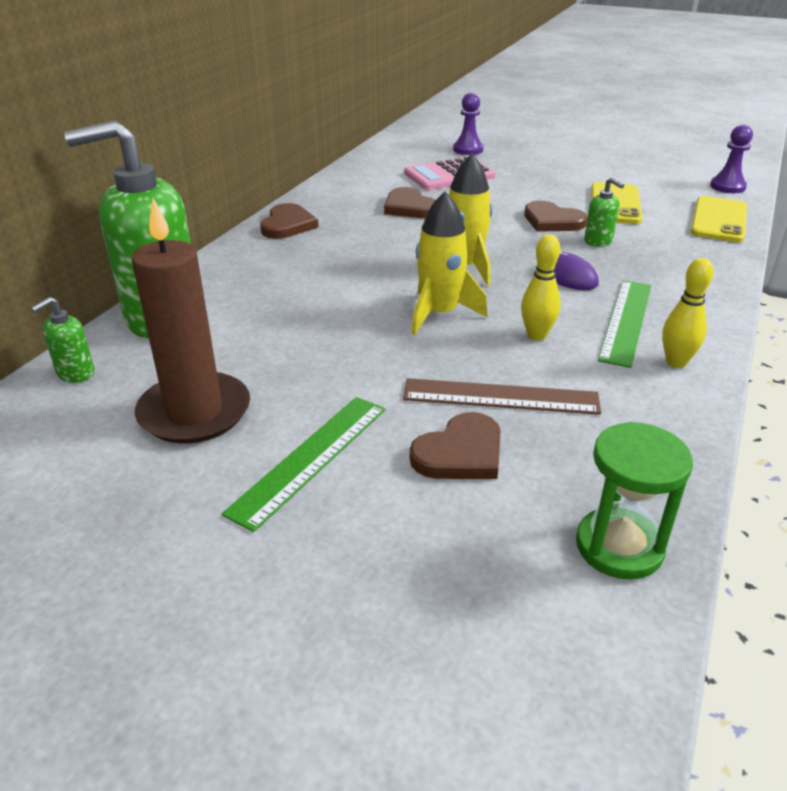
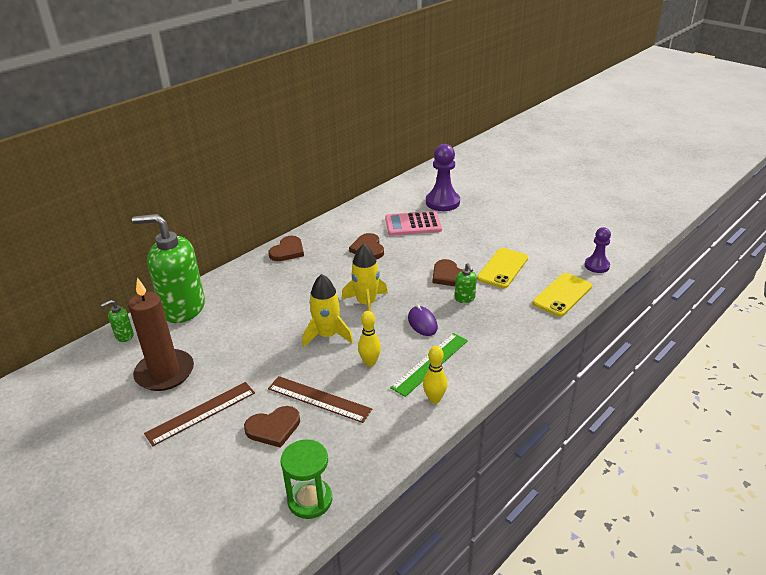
camera: 20 degrees right, 0 degrees up
(310, 458) = (201, 413): green ruler -> brown ruler
(468, 149) = (442, 202): purple pawn -> purple pawn, size x1.64

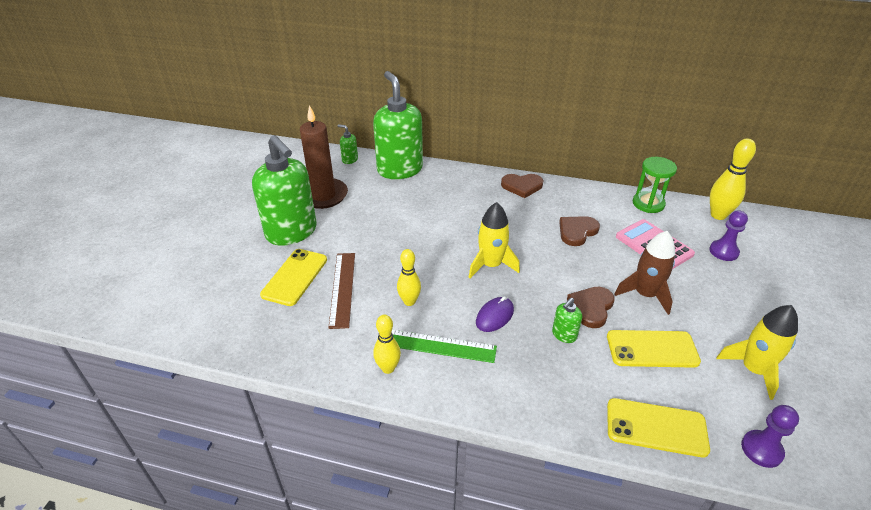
camera: 60 degrees right, 5 degrees up
(201, 413) = (292, 232): brown ruler -> green soap dispenser
(273, 428) = (295, 277): brown heart -> yellow phone
(310, 500) = (227, 332): green hourglass -> green hourglass (648, 204)
(327, 335) = (426, 259): yellow rocket -> yellow rocket (753, 370)
(408, 187) = (718, 215): none -> yellow bowling pin
(442, 202) = (723, 251): purple pawn -> purple pawn, size x0.61
(455, 249) = (645, 294): none -> brown rocket

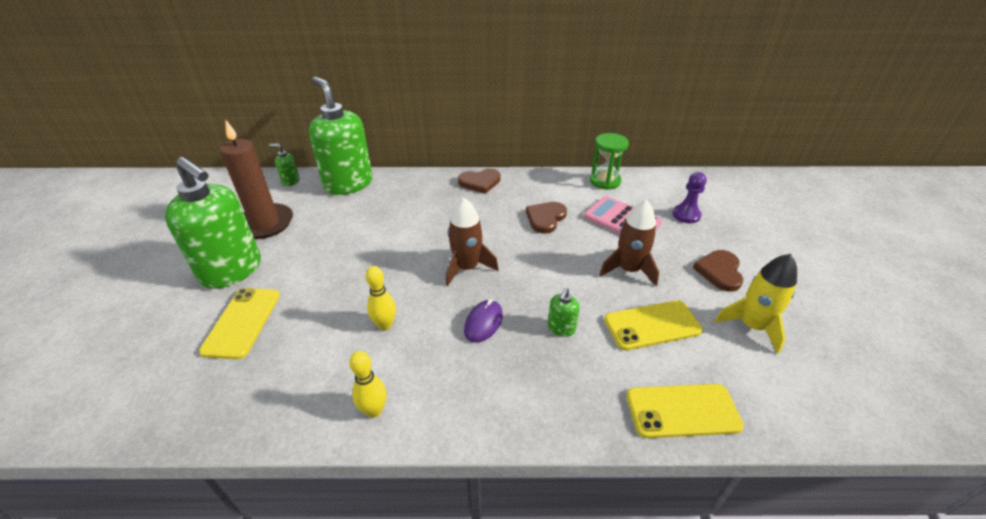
camera: 15 degrees left, 0 degrees up
(342, 288) = (303, 325): brown ruler -> none
(437, 346) = (427, 370): green ruler -> none
(491, 265) = (467, 268): yellow rocket -> brown rocket
(591, 307) = (580, 293): brown heart -> brown heart (719, 272)
(718, 215) = (670, 182): yellow bowling pin -> none
(761, 449) = (789, 409): purple pawn -> none

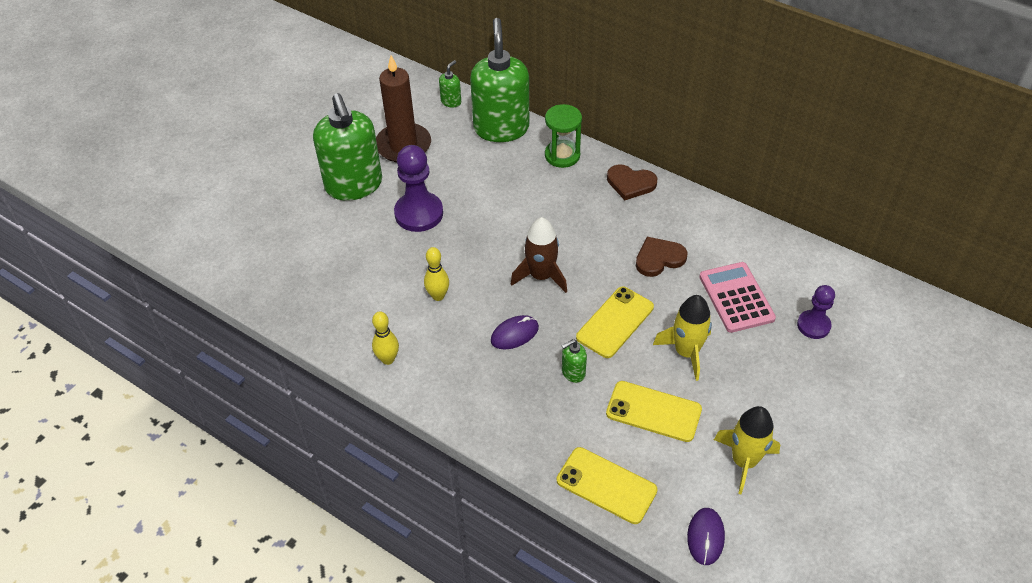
camera: 35 degrees right, 10 degrees up
(242, 322) = (338, 240): yellow phone -> yellow phone (615, 322)
(290, 181) = (451, 101): green soap dispenser -> green soap dispenser turned 75 degrees clockwise
(316, 267) = (419, 213): none -> purple pawn
(605, 181) = (767, 242): green hourglass -> green hourglass (562, 155)
(628, 270) = (686, 352): brown rocket -> yellow rocket
(719, 272) = (775, 400): brown heart -> none
(799, 406) = (705, 537): none -> purple mouse

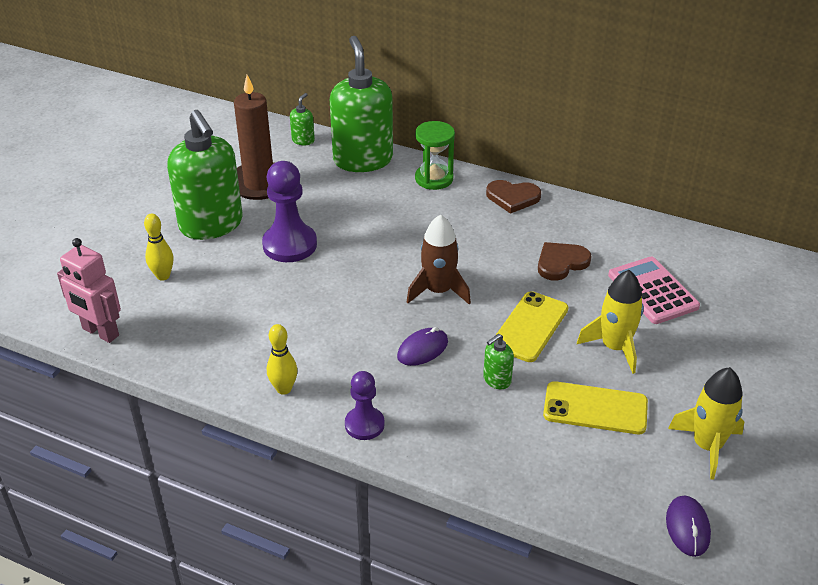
camera: 10 degrees left, 10 degrees down
(243, 285) = (100, 332): none -> pink robot
(438, 296) = (328, 321): yellow bowling pin -> yellow bowling pin (163, 276)
(606, 485) = (563, 488): yellow phone -> none
(813, 325) = (740, 309): purple pawn -> purple pawn (364, 424)

